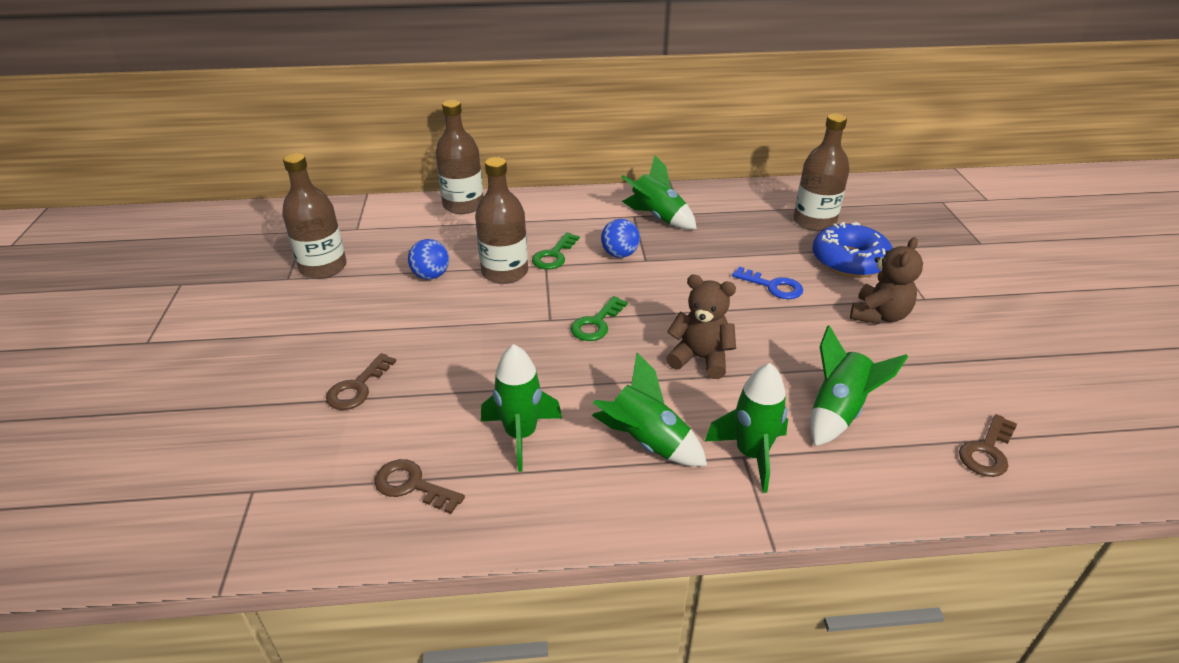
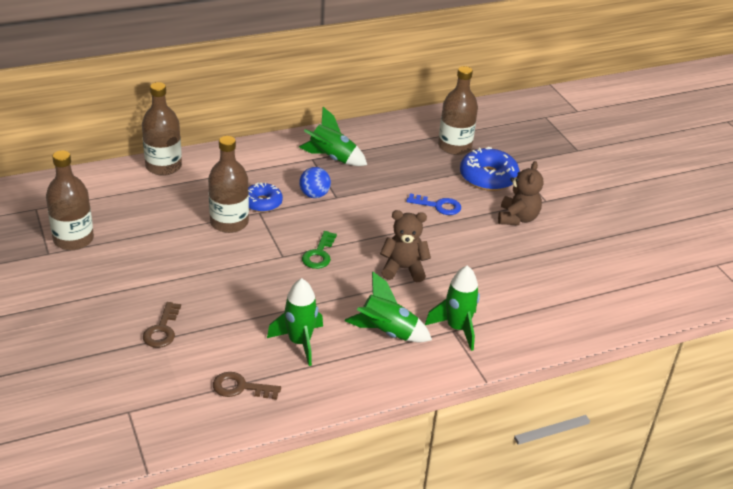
camera: 20 degrees left, 0 degrees up
(431, 275) = (170, 234): blue ball -> none
(554, 255) = (262, 203): green key -> blue donut
(838, 411) = (505, 291): green rocket -> none
(987, 451) = (600, 301): brown key -> none

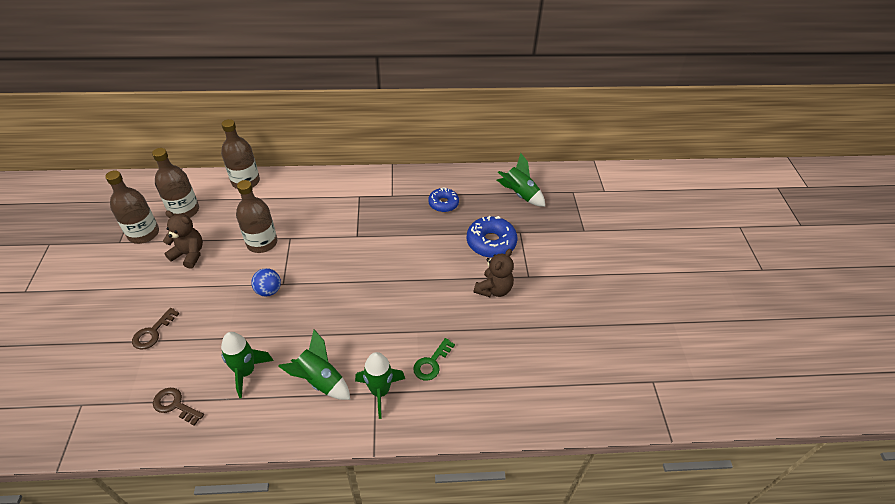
camera: 20 degrees right, 10 degrees up
(262, 203) = (297, 229): blue donut -> blue donut (443, 203)
(314, 195) = (341, 230): blue ball -> blue ball (269, 290)
(319, 254) = (311, 288): green key -> green key (431, 363)
(332, 158) = (375, 198): green rocket -> green rocket (520, 194)
(403, 269) = (370, 319): brown teddy bear -> brown teddy bear (189, 254)
(438, 206) = (433, 262): blue key -> none
(454, 146) = (479, 206): brown bottle -> brown bottle (184, 211)

